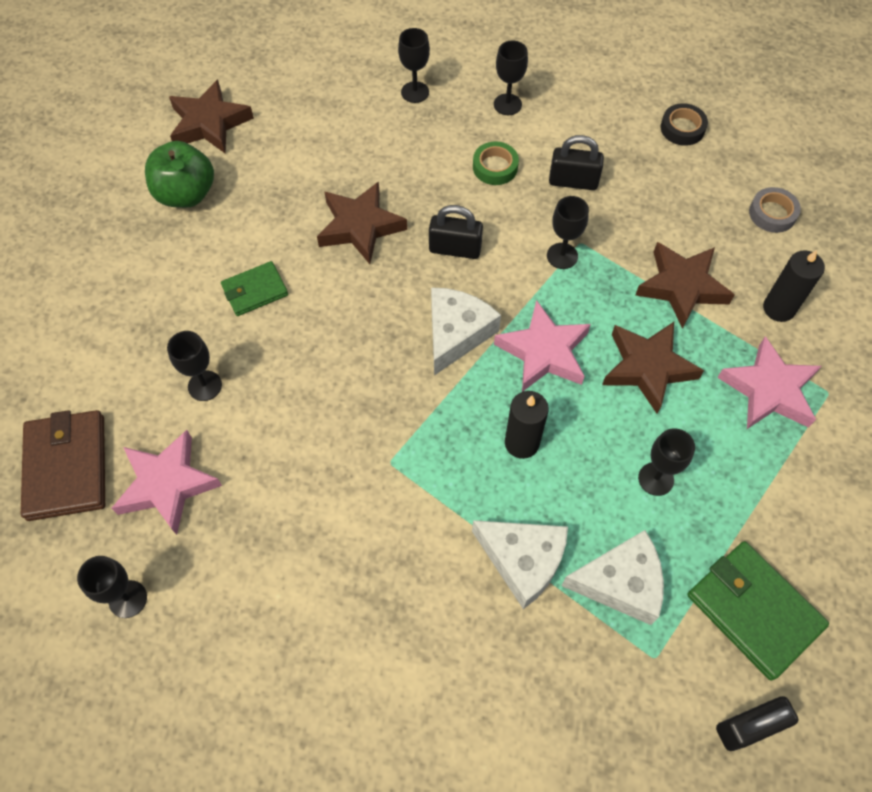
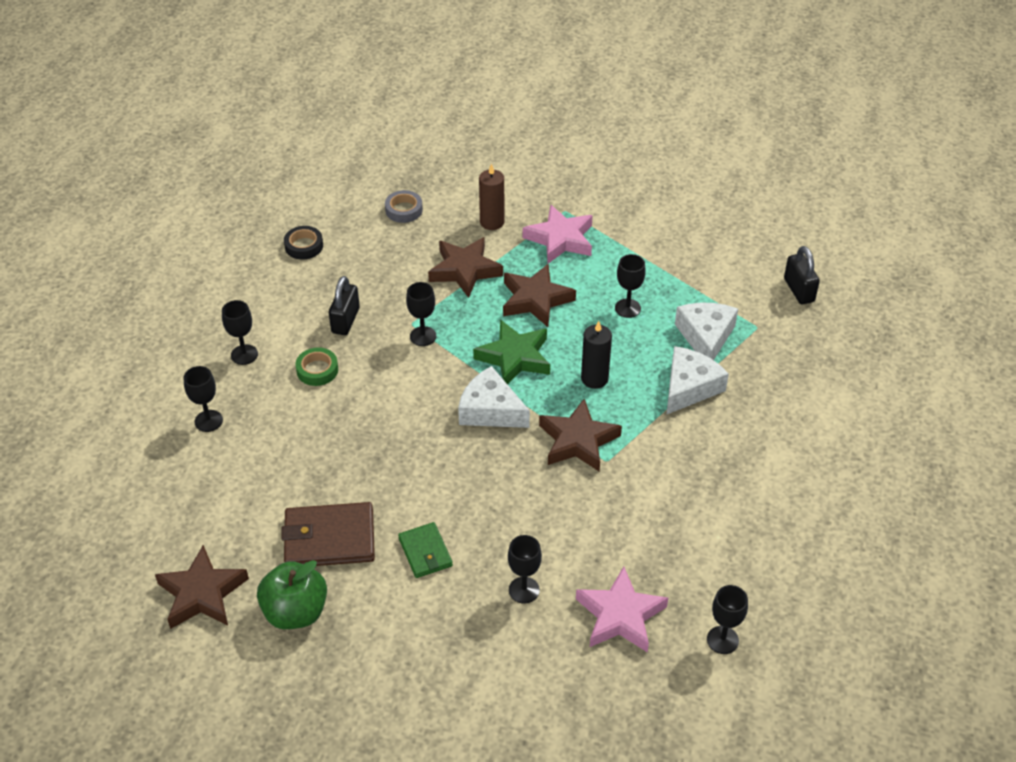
camera: 85 degrees left, 15 degrees down
(66, 467) = (599, 697): brown wallet -> brown wallet (329, 538)
(360, 226) = (365, 470): brown star -> brown star (578, 441)
(455, 249) = (403, 405): black padlock -> none
(543, 352) = (514, 357): pink star -> green star
(753, 610) = (724, 275): green wallet -> none
(778, 308) = (492, 222): black candle -> brown candle

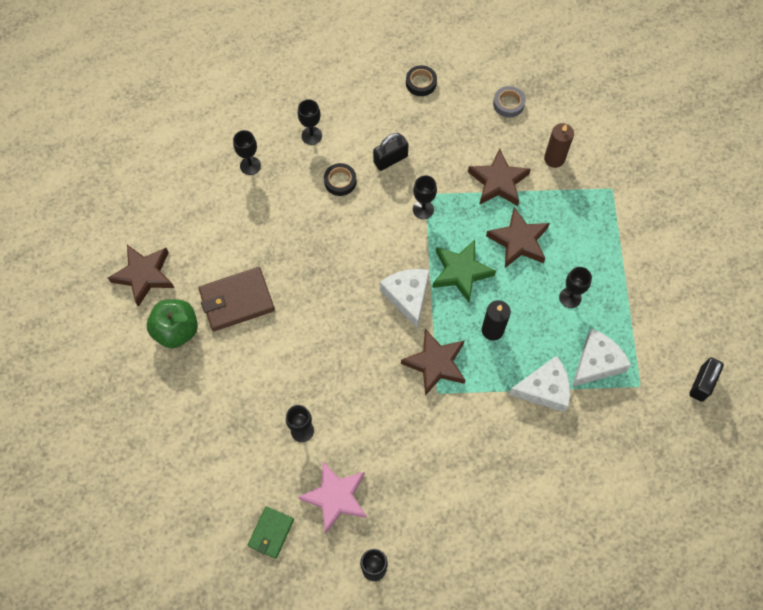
camera: 45 degrees right, 20 degrees up
(317, 370) = (340, 181): green tape -> black tape
(329, 538) = (237, 301): brown wallet -> brown wallet turned 60 degrees counterclockwise
(425, 552) = (276, 357): green wallet -> green wallet (271, 533)
(560, 239) = (584, 208): pink star -> none

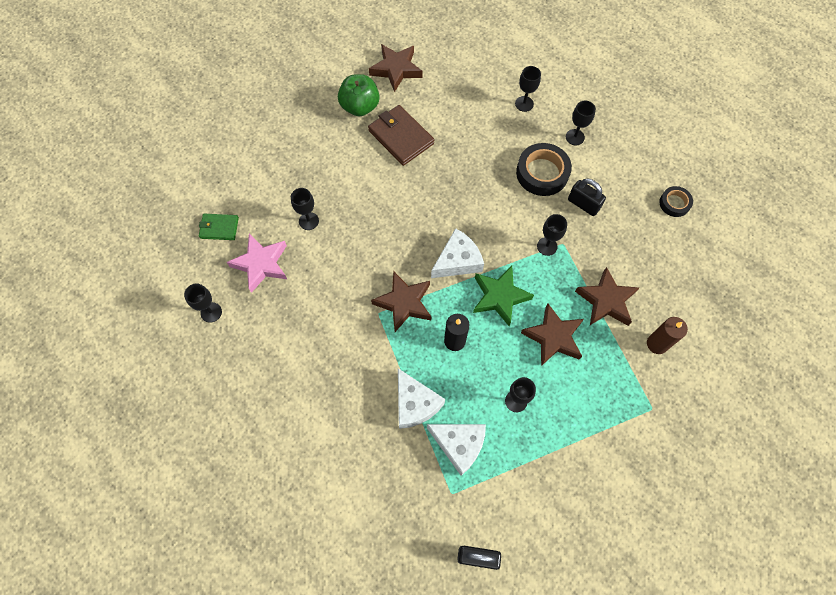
camera: 70 degrees right, 0 degrees up
(340, 181) = (542, 173): black tape -> black tape, size x1.76
(508, 104) = (694, 284): grey tape -> none

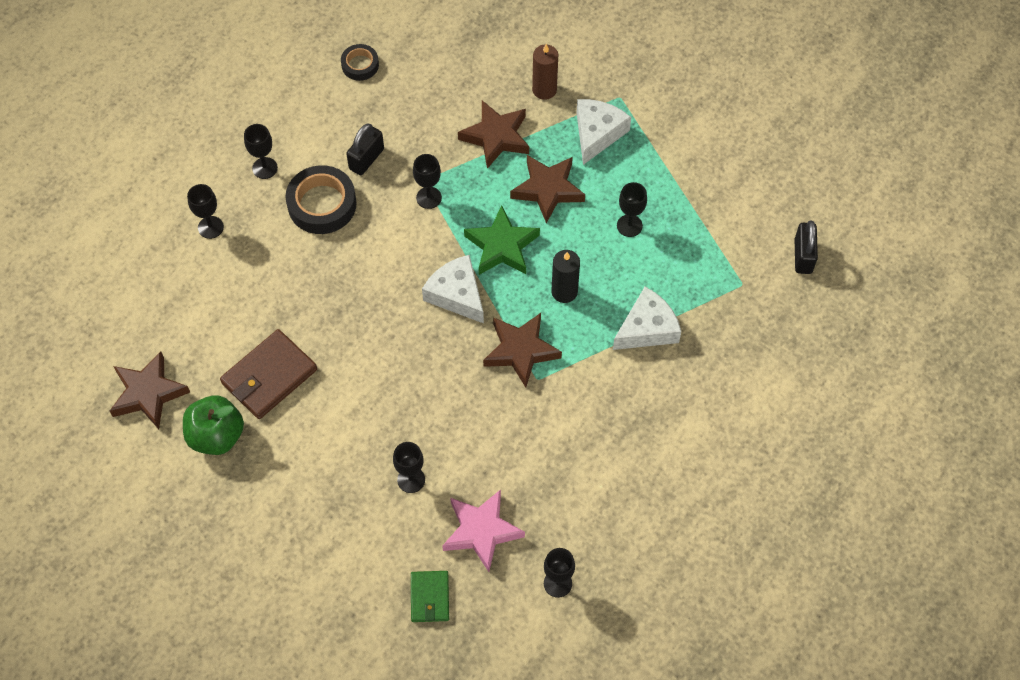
camera: 95 degrees left, 5 degrees down
(459, 445) = (688, 279): white cheese -> white cheese (597, 133)

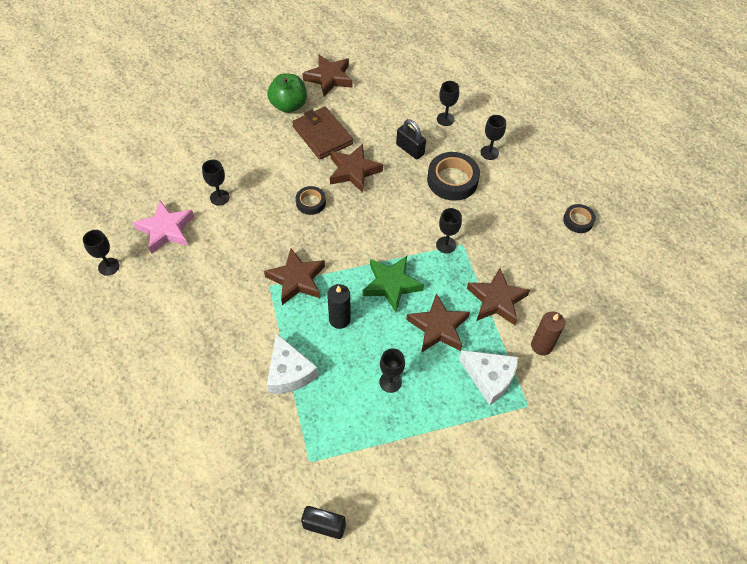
camera: 100 degrees right, 5 degrees down
(329, 323) = (353, 171): none -> brown star
(366, 159) = (488, 212): black padlock -> black padlock (410, 149)
(395, 363) = (311, 202): none -> black tape
(430, 597) = (133, 194): green wallet -> none
(457, 294) = (356, 248): white cheese -> none

